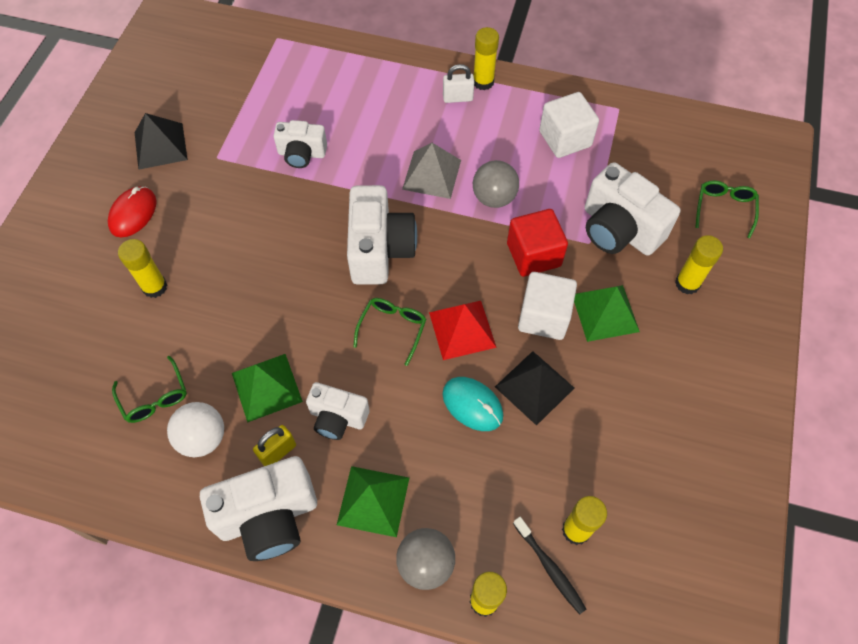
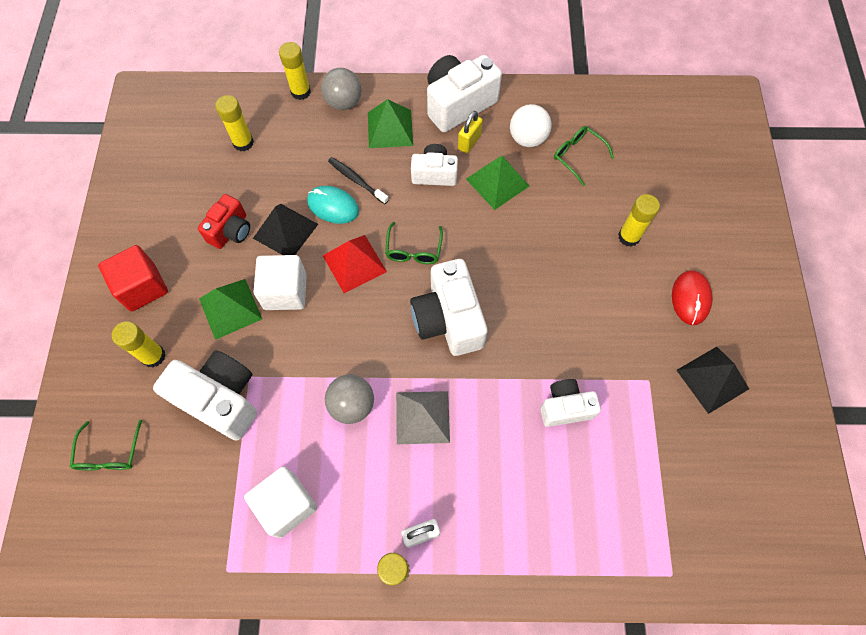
camera: 165 degrees right, 5 degrees up
(533, 255) = (302, 350): red cube -> red cube (142, 287)
(550, 568) = (259, 118): black toothbrush -> black toothbrush (356, 180)
(600, 403) = (231, 231): none -> red camera

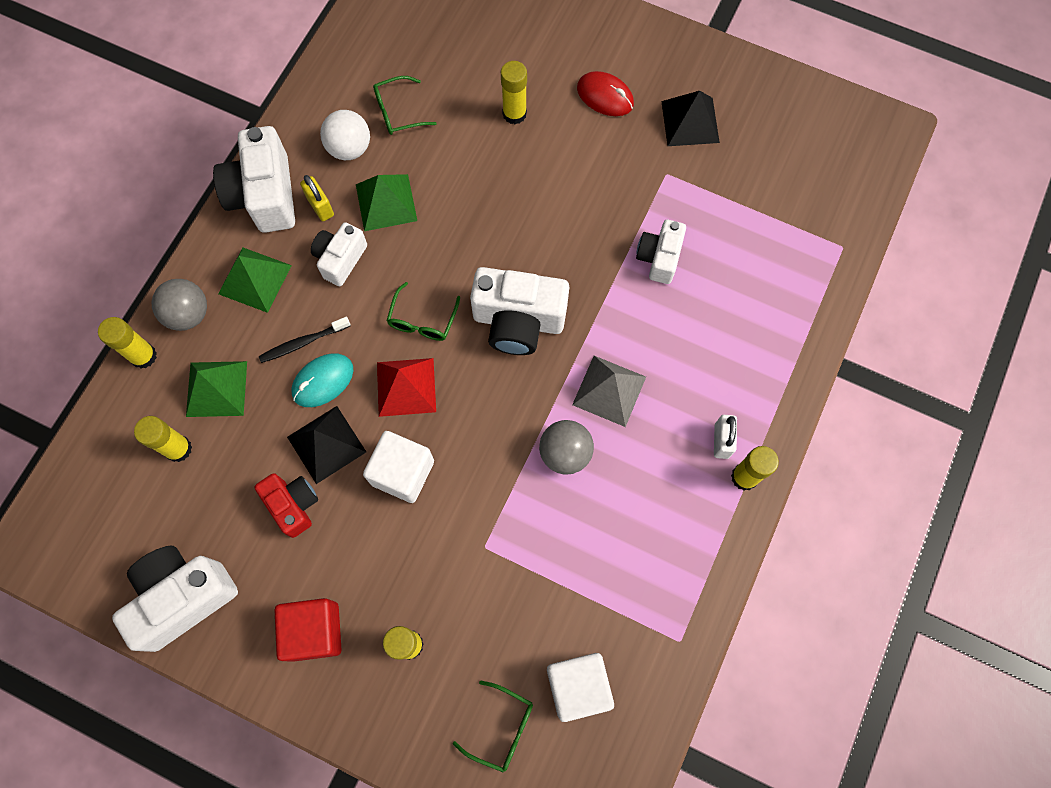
camera: 65 degrees left, 5 degrees up
(220, 399) = (496, 586): white camera -> white camera (183, 597)
(230, 308) = (393, 539): green pyramid -> green pyramid (216, 388)
(286, 505) = (639, 557): white cube -> white cube (578, 686)
(413, 250) = (422, 320): green glasses -> green glasses turned 75 degrees clockwise

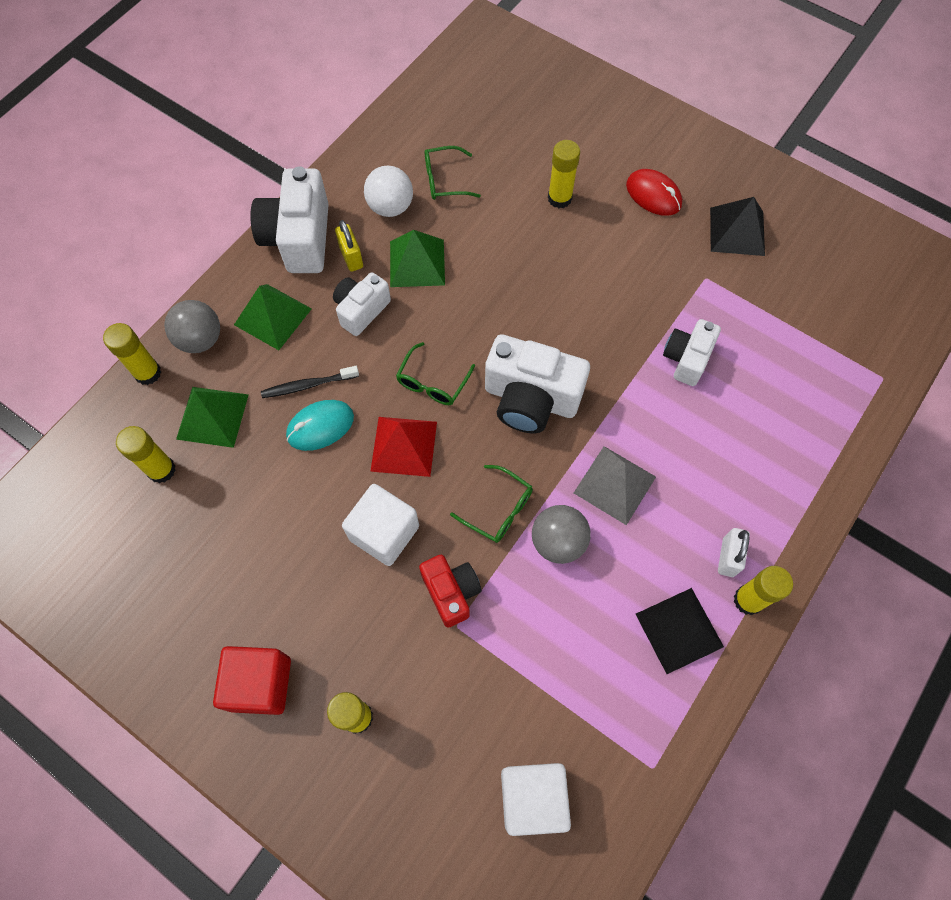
camera: 10 degrees right, 5 degrees down
(183, 597) = (133, 623): white camera -> none
(293, 505) = (265, 547): red camera -> red camera (451, 592)
(326, 444) = (311, 490): black pyramid -> black pyramid (679, 630)
(502, 728) = (441, 829): green glasses -> green glasses (499, 510)

